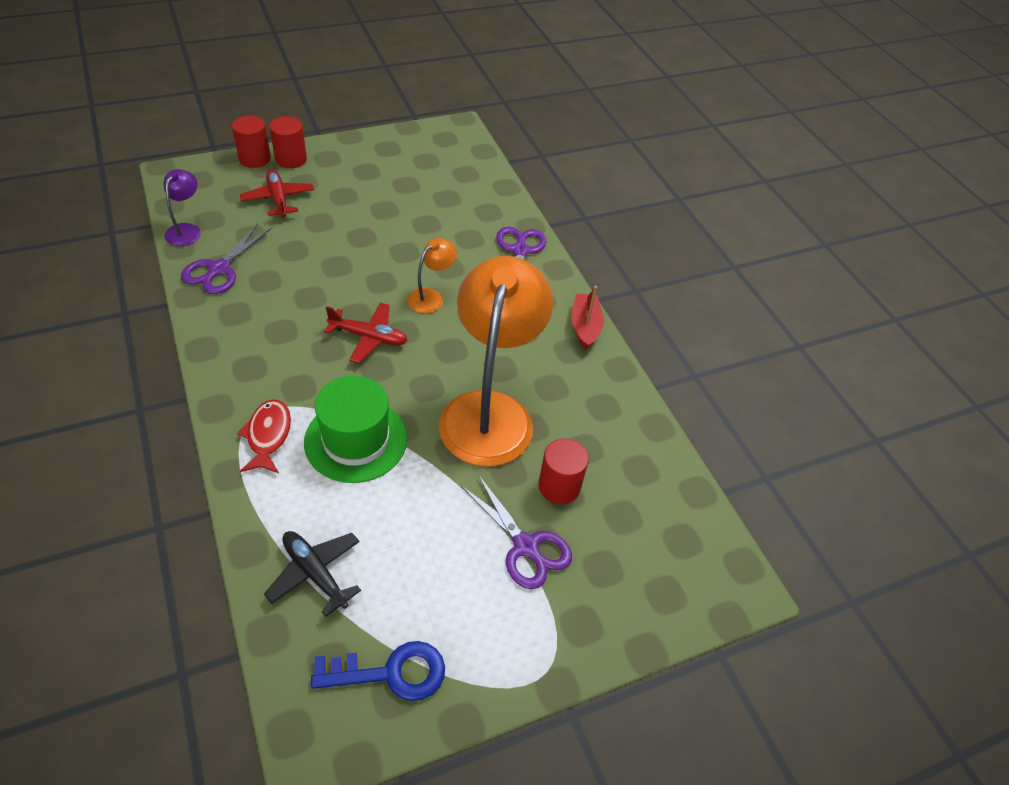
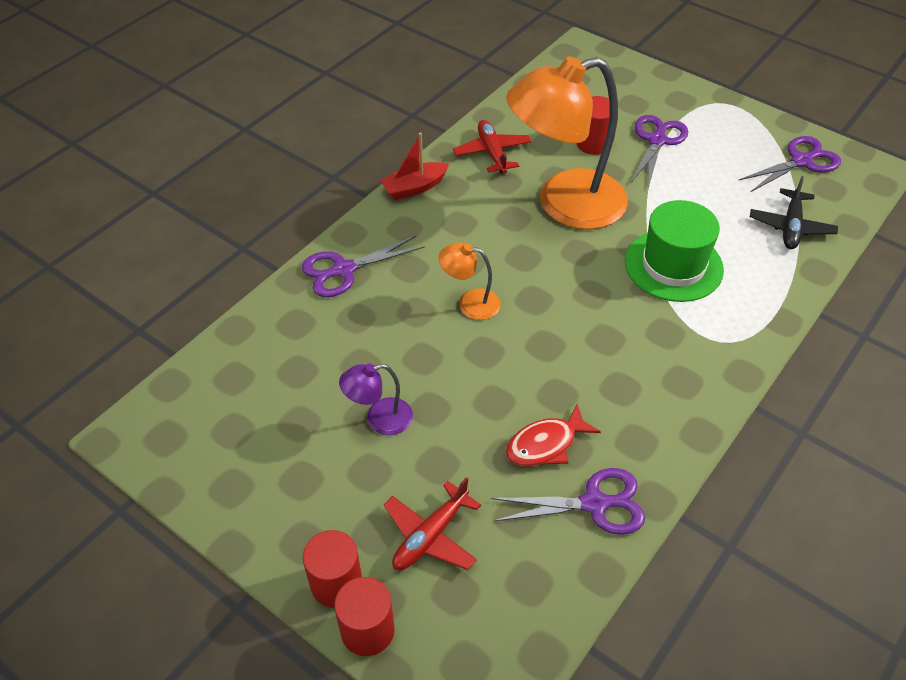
camera: 115 degrees left, 0 degrees up
(186, 230) = (567, 592): purple lamp -> purple lamp (379, 419)
(268, 436) = (728, 320): red fish -> red fish (546, 444)
(369, 337) = (563, 318): red plane -> red plane (492, 153)
(390, 672) = (801, 161): blue key -> purple scissors

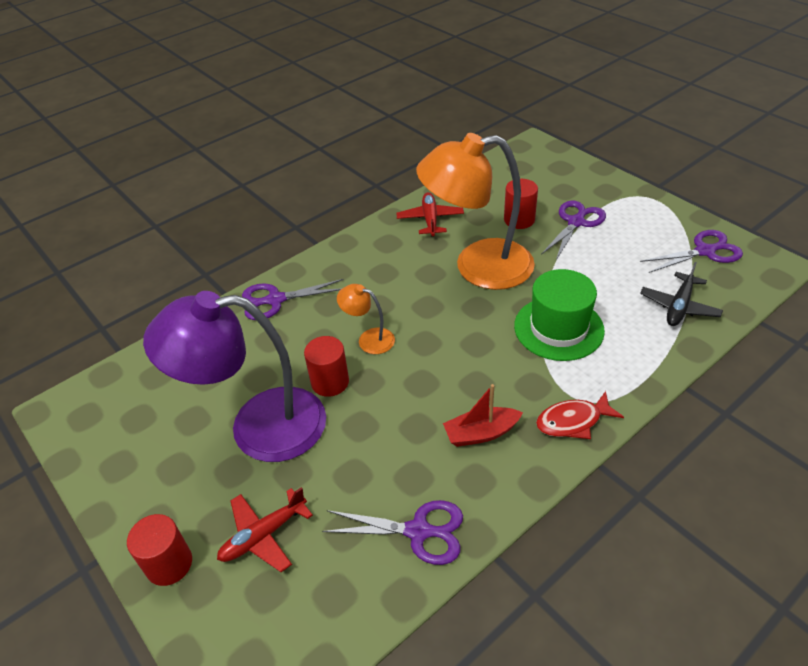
camera: 15 degrees right, 5 degrees down
(367, 630) = (178, 611): red cylinder -> red cylinder (330, 382)
(379, 419) = (258, 426): purple lamp -> purple lamp, size x2.32
(414, 187) = (356, 241): red boat -> red boat (481, 433)
(546, 444) = (392, 470): red fish -> red fish (573, 421)

